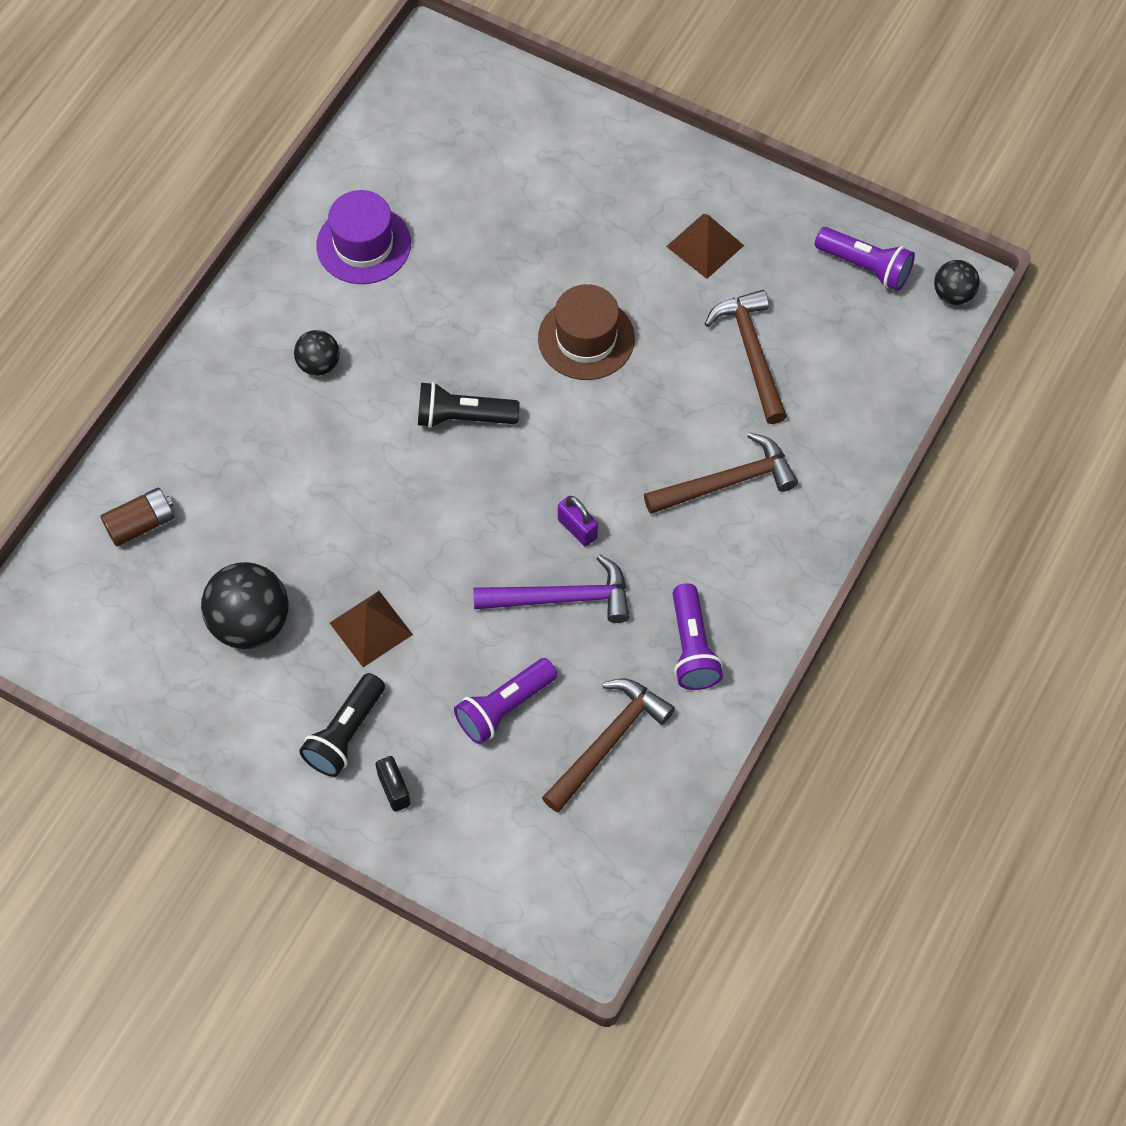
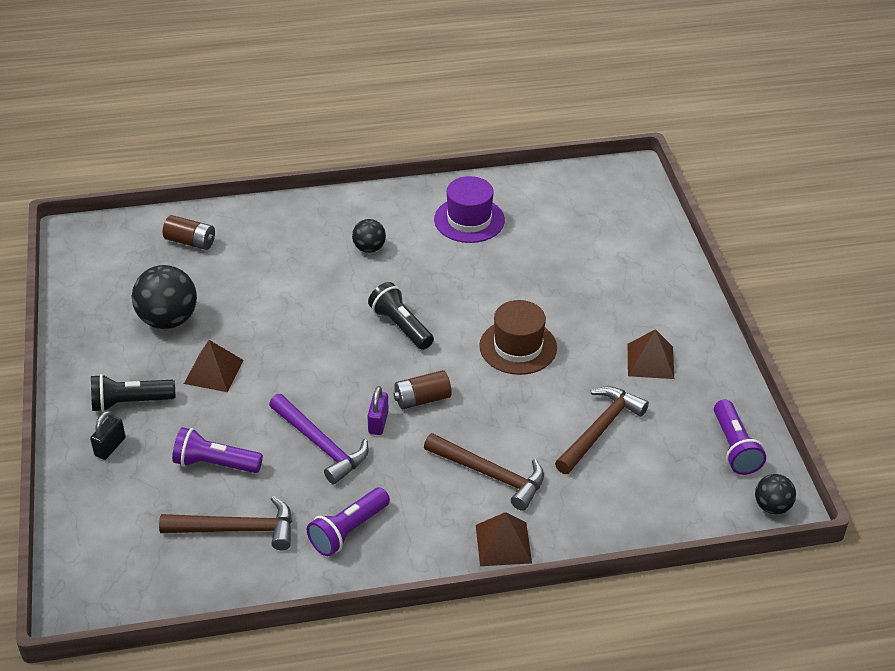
camera: 50 degrees right, 20 degrees down
(580, 470) = (422, 399): none -> brown battery
(816, 531) = (503, 544): none -> brown pyramid

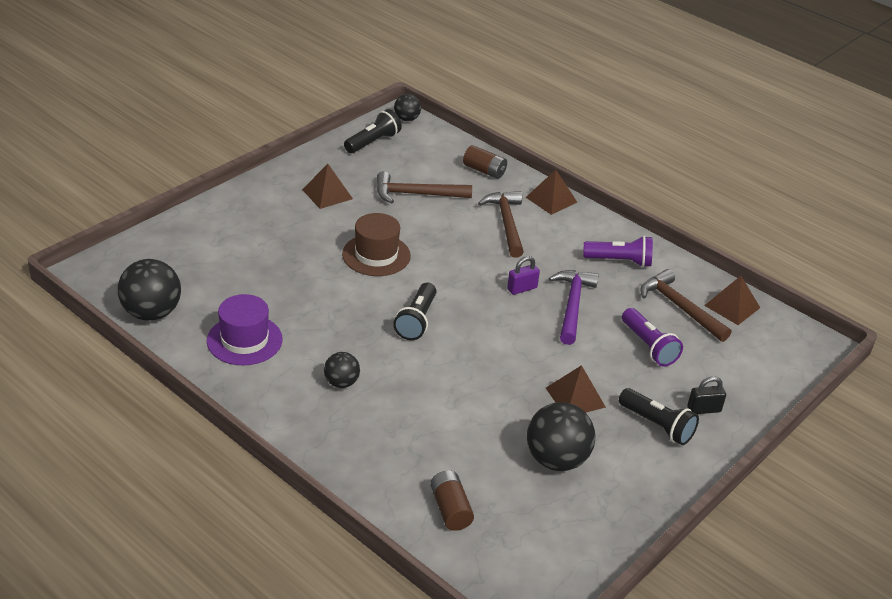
camera: 130 degrees left, 5 degrees down
(195, 577) = (732, 306): none -> brown pyramid
(422, 399) = (477, 278): brown battery -> brown battery (484, 171)
(548, 186) = (151, 313): none -> black ball
(734, 447) = (373, 142): purple flashlight -> black flashlight

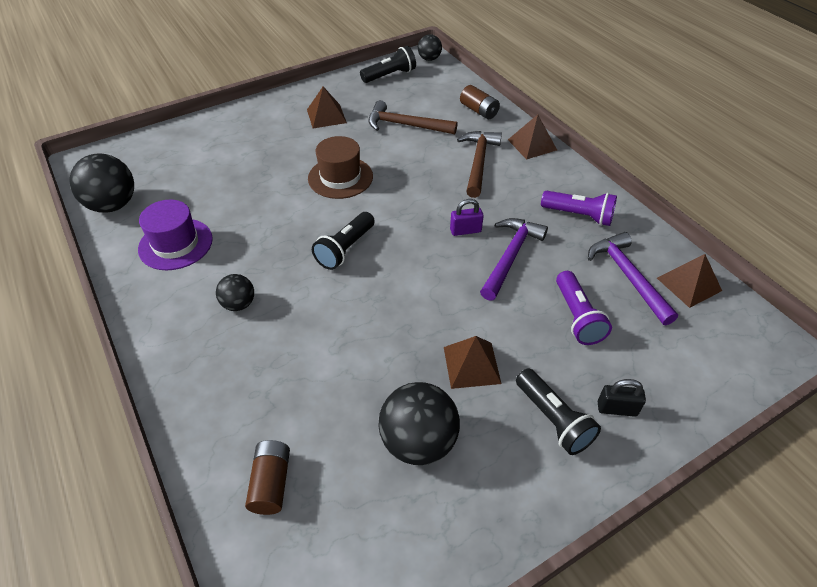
camera: 20 degrees right, 10 degrees up
(679, 307) = (627, 276): brown hammer -> purple hammer

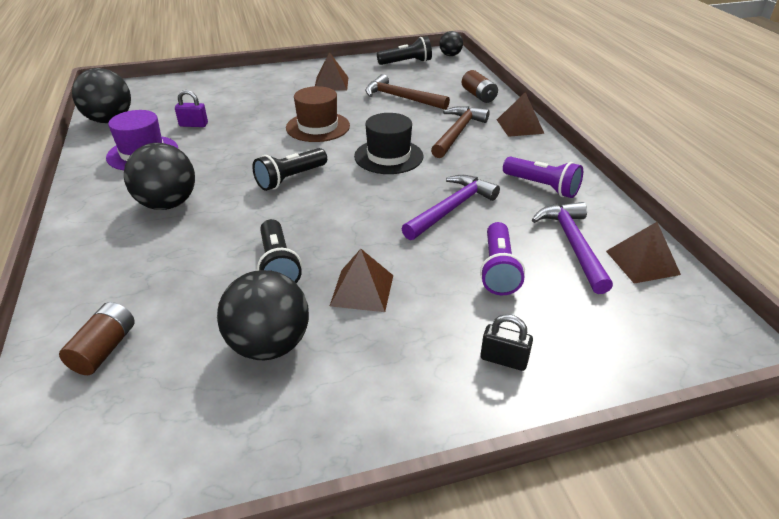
camera: 15 degrees right, 10 degrees down
(239, 304) = (168, 204): black ball -> black ball, size x1.78
(426, 204) = (388, 156): none -> black hat
(465, 230) = (416, 182): purple padlock -> purple padlock (193, 125)
(553, 419) = (425, 355): black flashlight -> black flashlight (278, 265)

